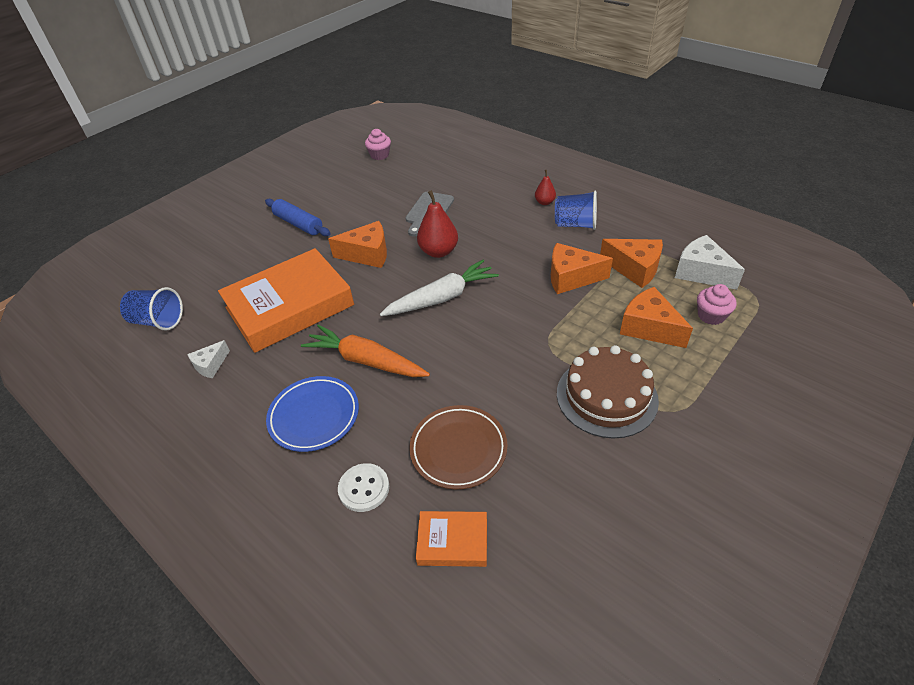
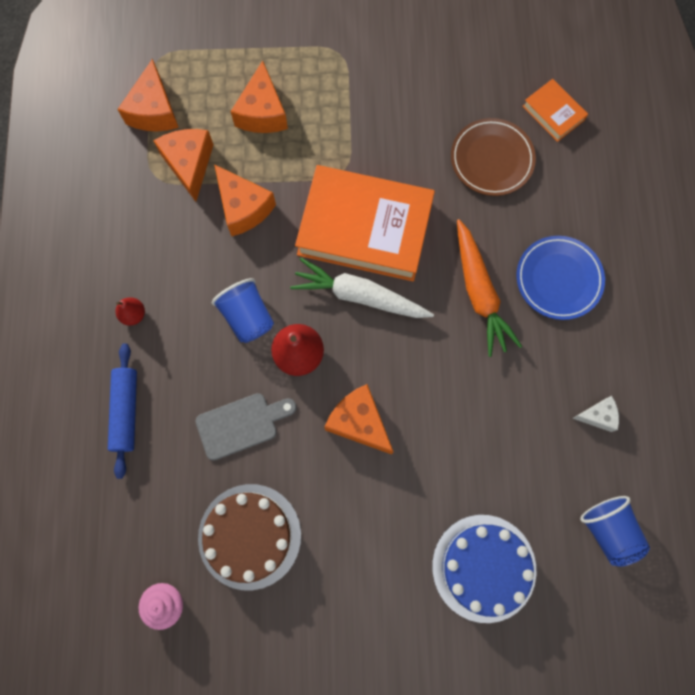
camera: 135 degrees left, 30 degrees up
(229, 258) = (484, 567): none -> blue cake
(290, 306) = (484, 422): orange book -> orange book (365, 228)
(298, 224) = (374, 554): blue rolling pin -> blue rolling pin (126, 411)
(364, 488) = (572, 192): white button -> none
(575, 224) = (154, 257): blue cup -> blue cup (247, 317)
(606, 396) = (362, 100): brown cake -> brown cake (249, 536)
(701, 272) = (154, 111): white cheese -> orange cheese
(711, 315) = (211, 77): pink cupcake -> none

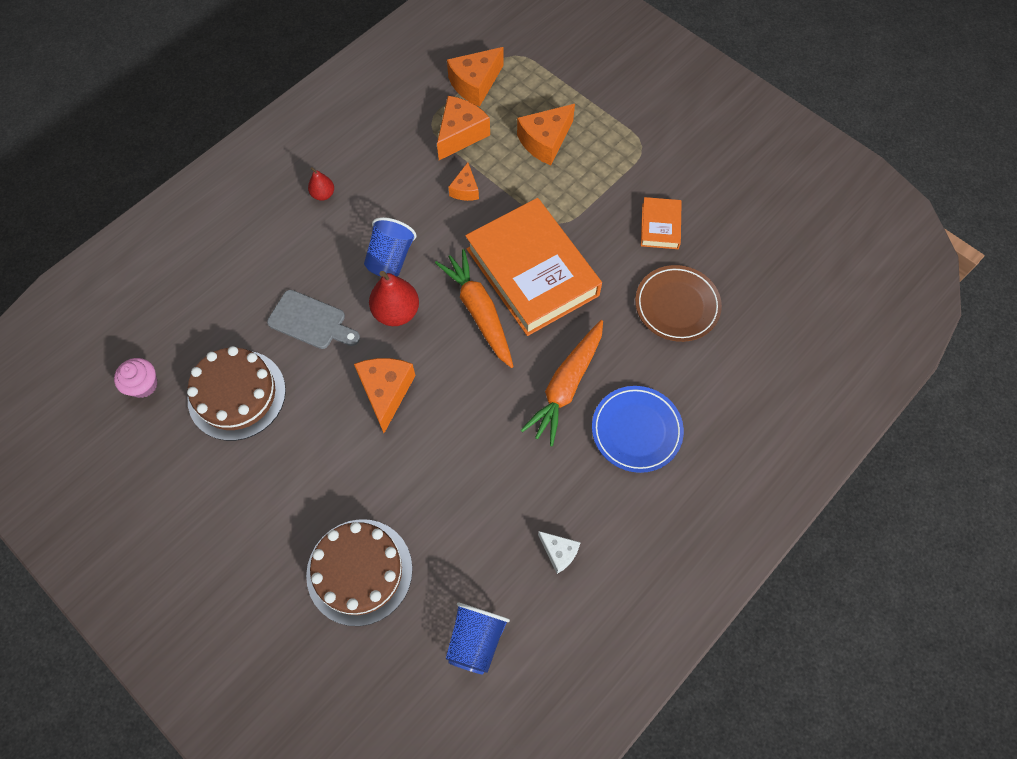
camera: 45 degrees right, 10 degrees down
(126, 411) = (253, 247): blue rolling pin -> none
(243, 208) = (465, 189): orange cheese -> orange cheese, size x0.58
(360, 296) = (479, 312): white carrot -> orange carrot
(484, 567) = (359, 571): blue cake -> brown cake
(553, 113) = (762, 314): orange book -> orange book (660, 226)

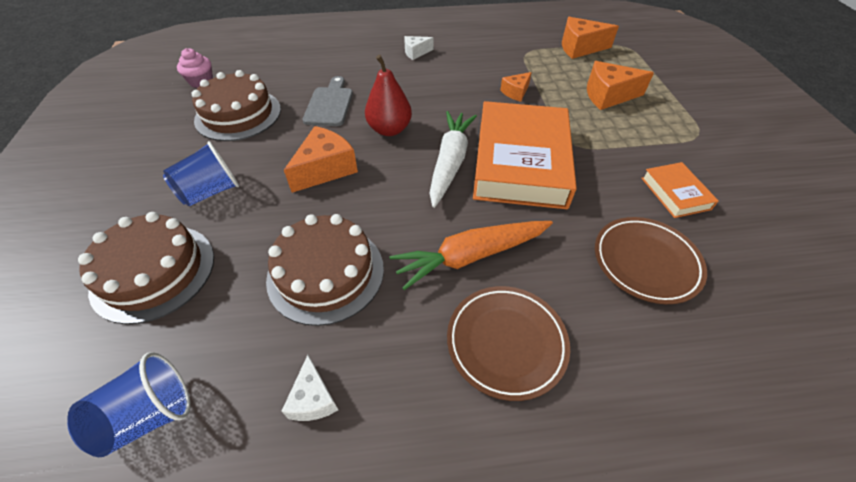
camera: 40 degrees right, 15 degrees down
(311, 321) = (329, 104): grey cutting board -> grey cutting board turned 150 degrees counterclockwise
(323, 194) = (416, 52): red pear -> white cheese
(390, 259) = (420, 101): blue cup -> blue cup (211, 192)
(460, 134) = (543, 65): orange cheese -> none
(479, 312) = (450, 162): orange carrot -> white carrot
(482, 474) = (326, 273): none -> brown cake
(636, 430) = (506, 342): blue plate -> brown plate
(660, 226) = (675, 193): orange book -> orange book turned 60 degrees counterclockwise

